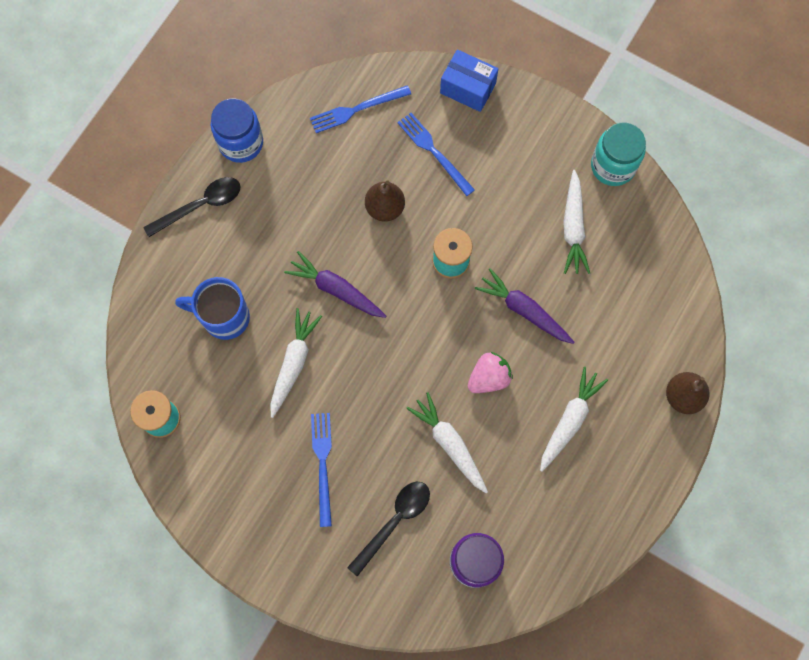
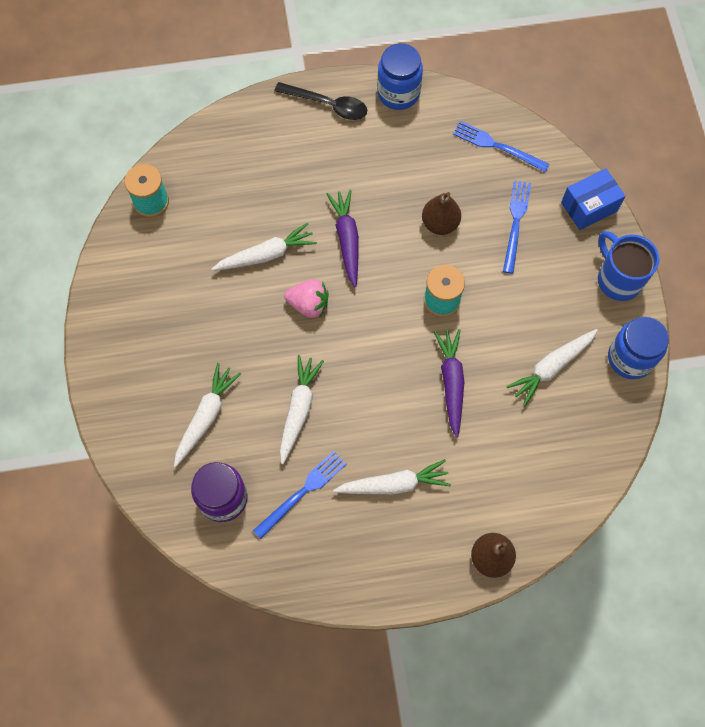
camera: 50 degrees right, 5 degrees down
(224, 317) = (260, 183): blue mug -> blue mug (618, 279)
(323, 464) = (208, 333): blue fork -> blue fork (302, 492)
(394, 521) = (206, 416): black spoon -> white carrot
(467, 88) = (589, 207): blue box -> blue box turned 75 degrees clockwise
(489, 378) = (375, 398): pink strawberry -> pink strawberry (309, 305)
(613, 166) = (630, 358): turquoise jar -> blue jar

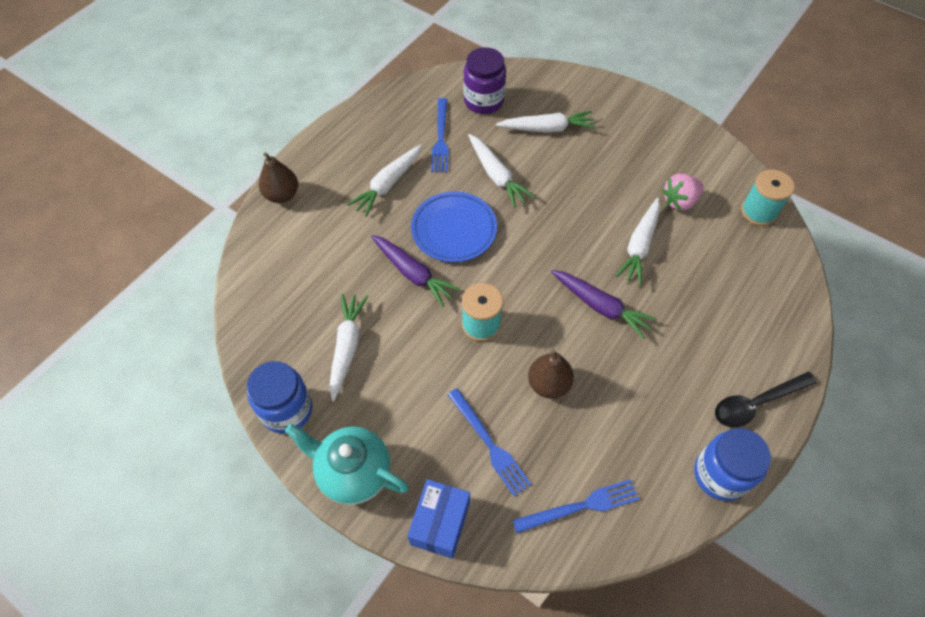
camera: 135 degrees right, 10 degrees down
(206, 416) = (547, 128): white carrot -> white carrot turned 75 degrees counterclockwise
(309, 305) = (569, 239): pink strawberry -> pink strawberry (679, 201)
(383, 392) = (454, 229): none -> blue plate
(618, 279) = (353, 473): blue mug -> turquoise teapot

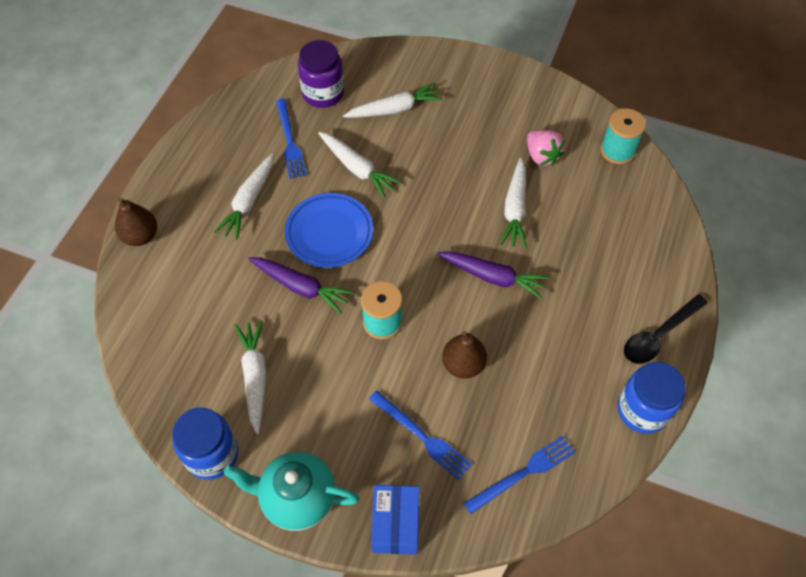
camera: 15 degrees left, 0 degrees up
(679, 201) = (541, 156): pink strawberry -> pink strawberry turned 75 degrees counterclockwise

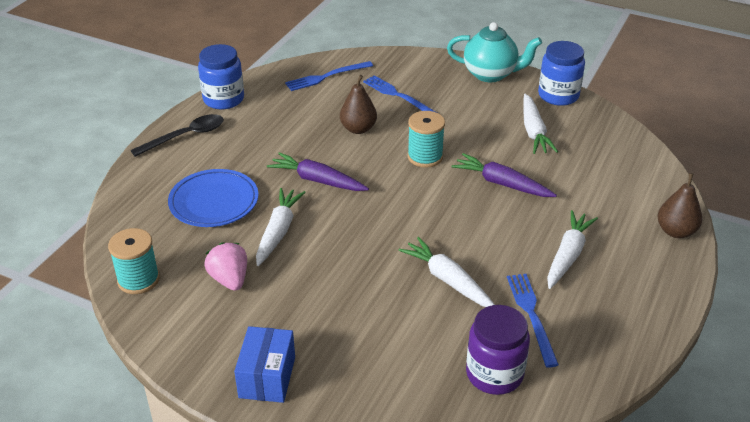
camera: 175 degrees left, 20 degrees down
(329, 233) = (477, 223): blue plate -> blue plate (214, 202)
(394, 109) = (398, 346): white carrot -> none
(395, 524) = (421, 61): blue box -> blue box (267, 377)

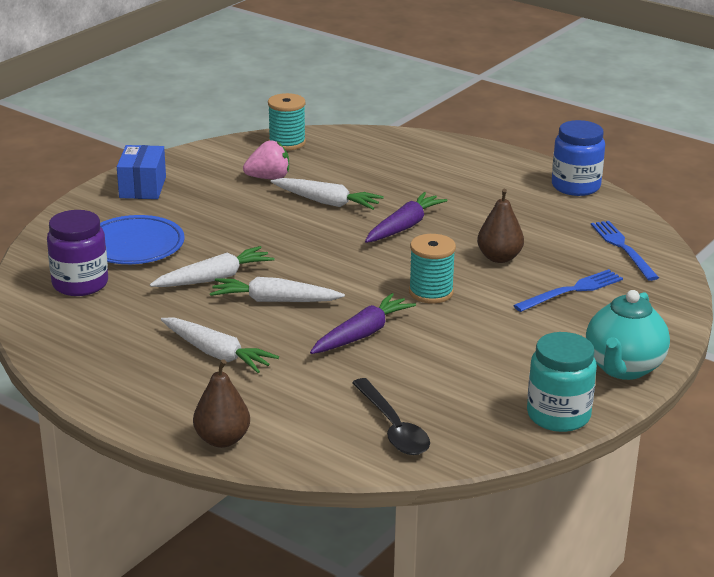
camera: 100 degrees right, 10 degrees down
(185, 136) = (504, 165): black spoon -> black spoon (393, 427)
(214, 202) = (385, 175): blue plate -> blue plate (134, 245)
(267, 377) = (143, 187): blue box -> blue box turned 75 degrees clockwise
(531, 315) = (140, 315): blue fork -> none
(533, 131) = (469, 377): white carrot -> white carrot (274, 300)
(558, 95) = (558, 415): blue jar -> turquoise jar

